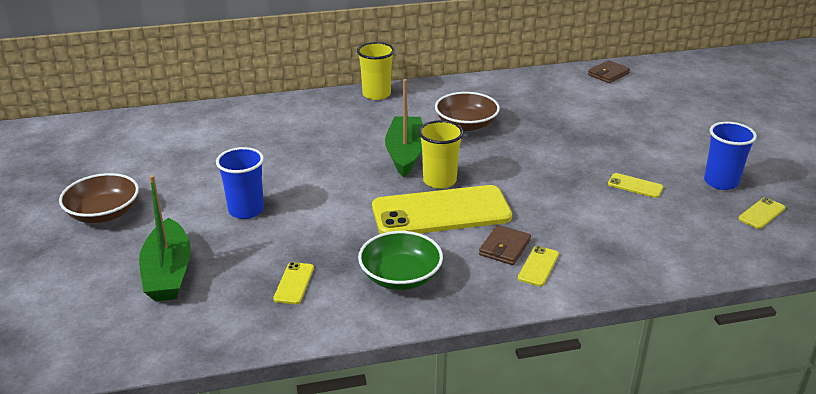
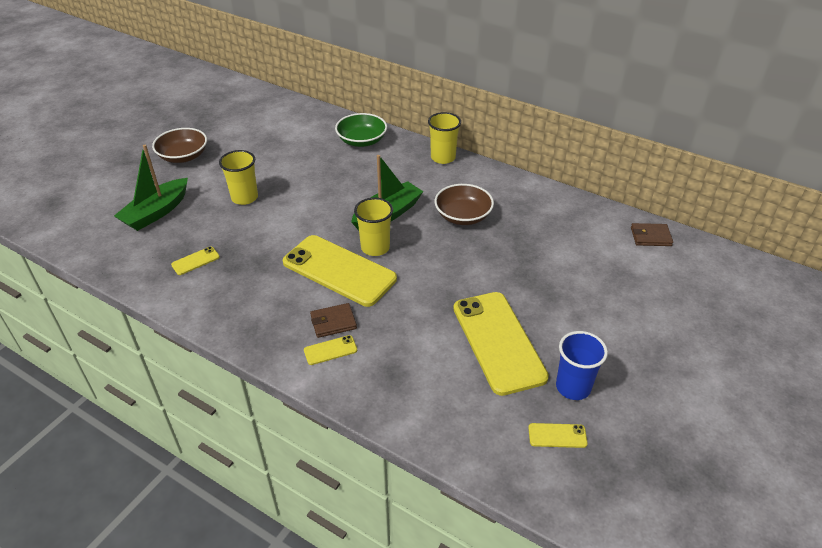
camera: 45 degrees right, 10 degrees up
(246, 210) = (244, 197): blue cup -> yellow cup
(400, 276) = (248, 297): green bowl -> green bowl (362, 141)
(635, 186) = (498, 342): yellow phone -> yellow phone, size x2.48

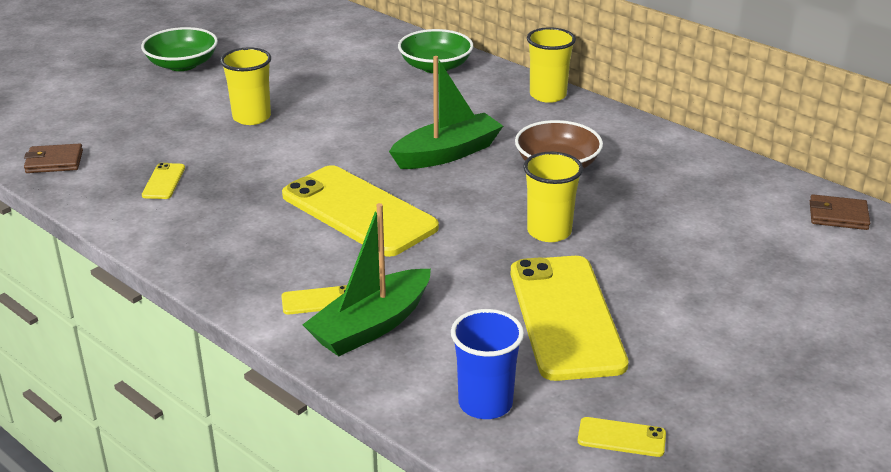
camera: 10 degrees right, 10 degrees down
(156, 212) = (127, 123): green boat -> green boat (371, 326)
(183, 156) = (182, 64): brown bowl -> green bowl
(195, 261) = (163, 181): yellow phone -> yellow phone turned 60 degrees counterclockwise
(333, 322) = (333, 269): brown wallet -> brown wallet (54, 162)
(375, 247) = (418, 190): yellow cup -> yellow cup (549, 231)
(573, 387) = (663, 383): blue cup -> blue cup (485, 403)

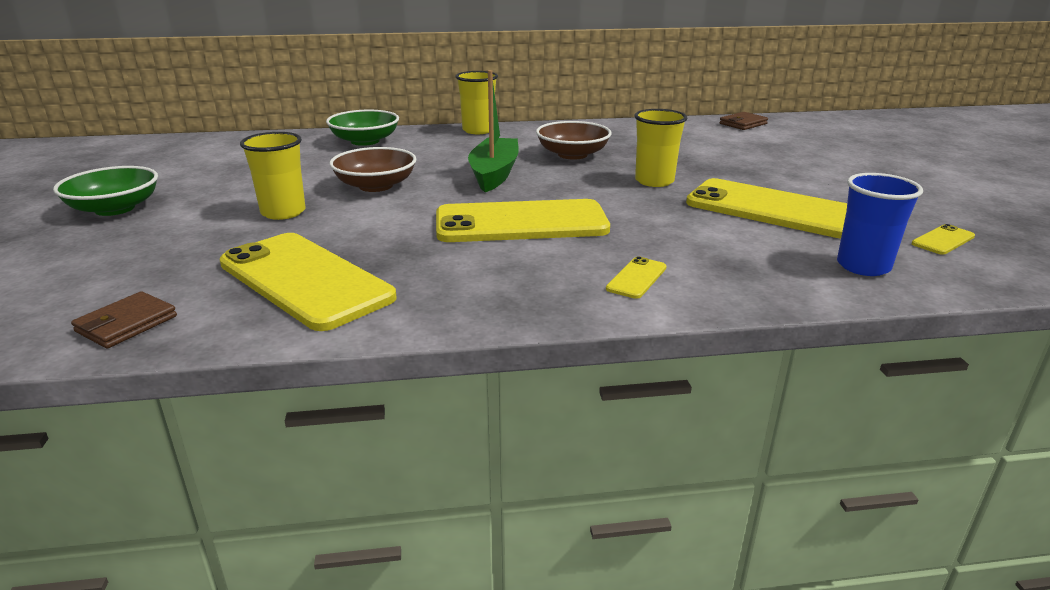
camera: 50 degrees left, 5 degrees down
(163, 181) = (305, 280): yellow phone -> yellow phone, size x2.48
(347, 121) = (375, 186): none -> brown bowl
(371, 326) = (704, 271): green boat -> none

